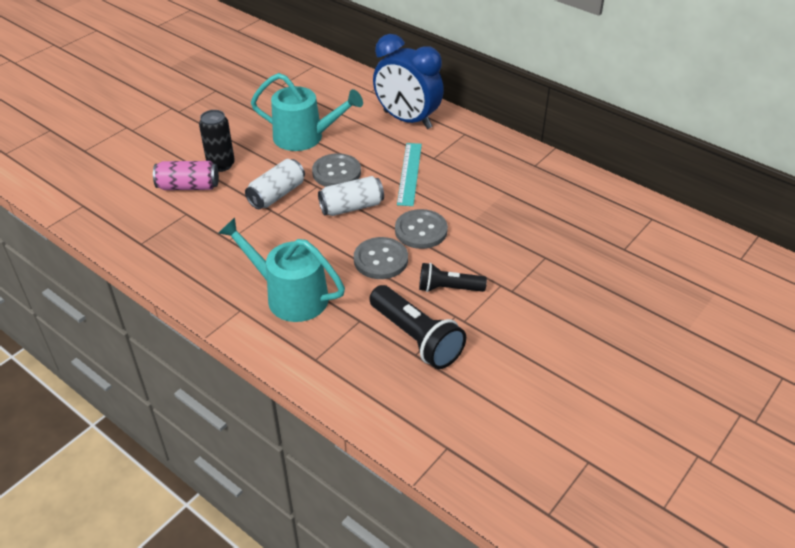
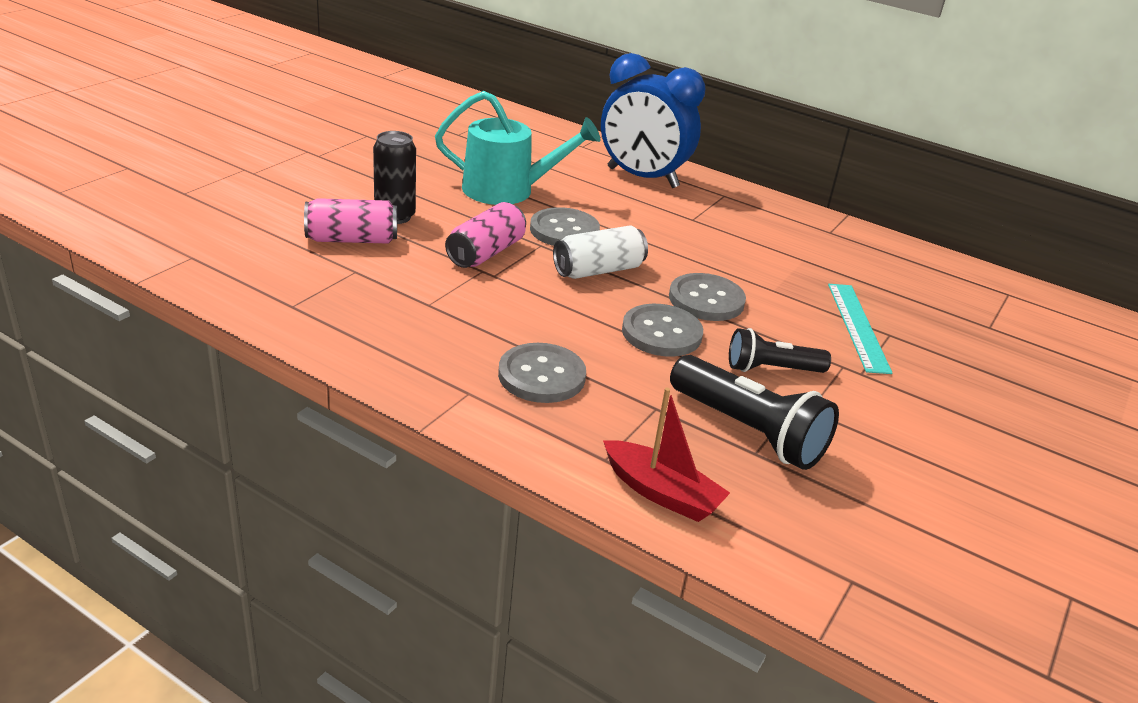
camera: 10 degrees left, 10 degrees down
(277, 194) = (486, 253): white can -> pink can
(290, 296) = (541, 376): turquoise watering can -> grey button
(344, 384) = (661, 493): none -> red boat
(409, 173) = (666, 235): turquoise ruler -> turquoise ruler (858, 326)

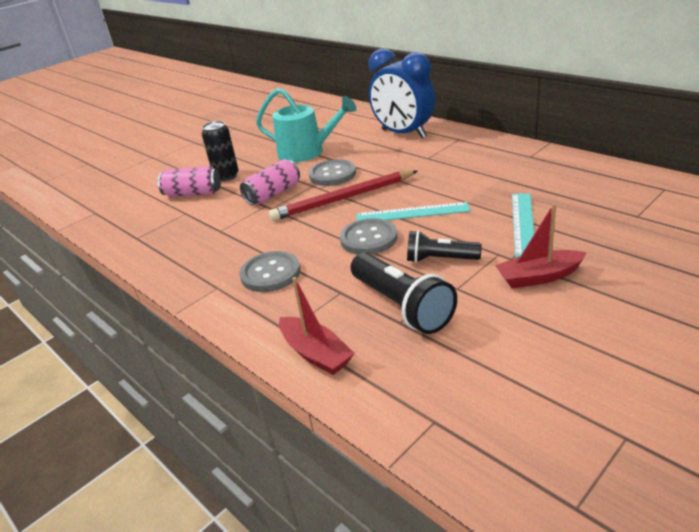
camera: 20 degrees right, 0 degrees up
(598, 270) = (343, 199): white can -> red pencil
(706, 300) = (412, 213): grey button -> turquoise ruler
(904, 400) = (539, 277): none -> red boat

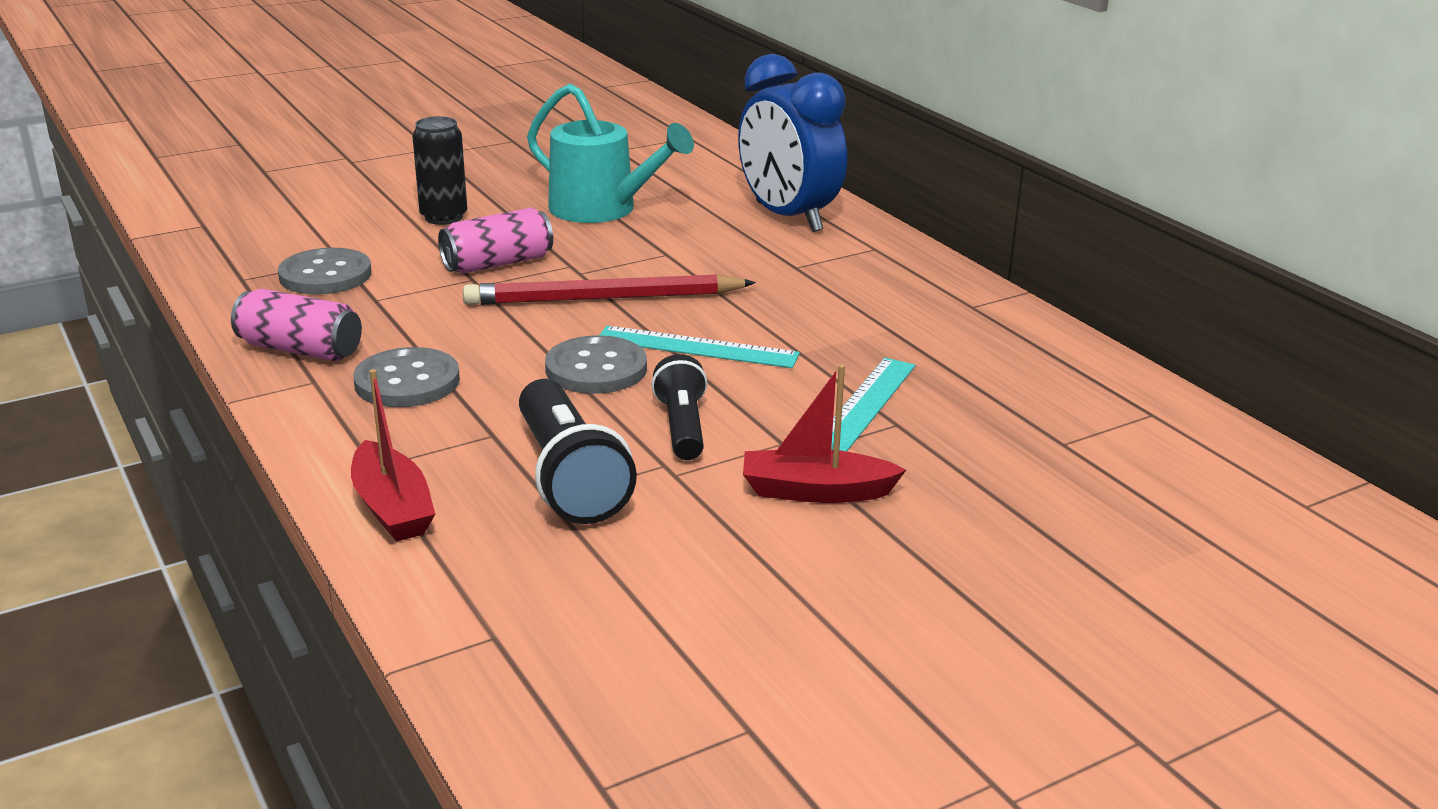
camera: 10 degrees right, 5 degrees down
(193, 193) = (372, 232): pink can -> pink can (300, 350)
(332, 174) = (616, 256): grey button -> grey button (325, 275)
(439, 259) = (682, 427): black flashlight -> black flashlight turned 60 degrees clockwise

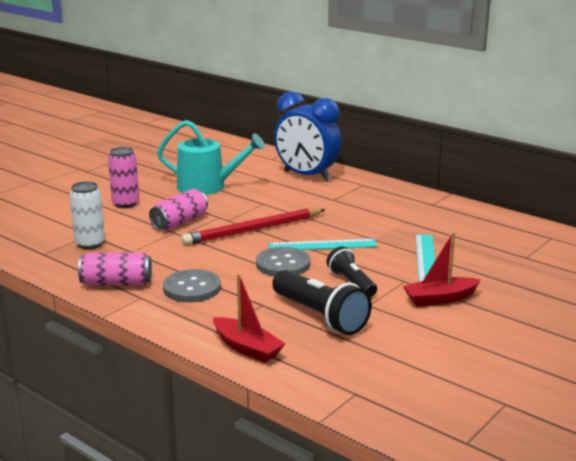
camera: 20 degrees left, 5 degrees down
(325, 275) = (90, 243): grey button -> white can
(444, 217) = (125, 203): black can -> pink can

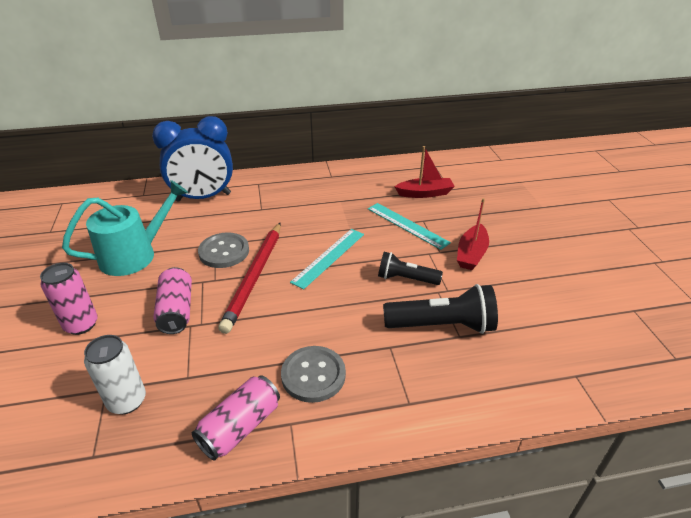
camera: 50 degrees left, 15 degrees up
(247, 348) = (456, 400): red boat -> red boat (425, 193)
(283, 264) = (335, 295): grey button -> grey button (224, 252)

